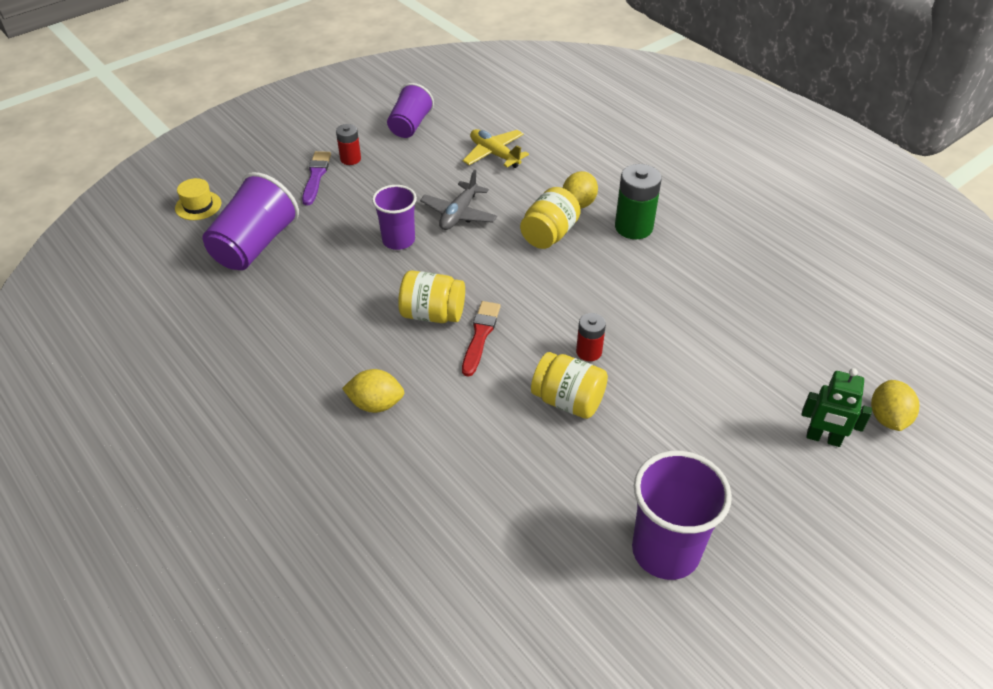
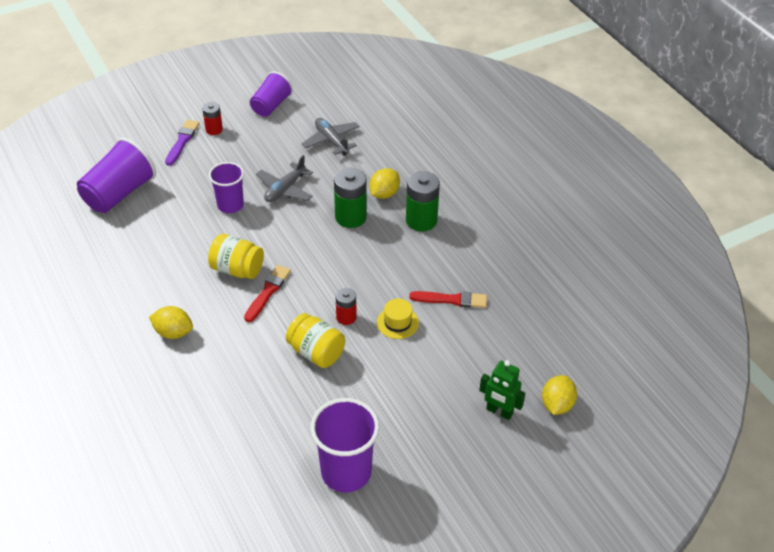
camera: 10 degrees right, 0 degrees up
(198, 206) = (84, 154): yellow hat -> yellow hat (397, 322)
(494, 154) = (331, 141): yellow plane -> grey plane
(549, 234) = (350, 217): yellow jar -> green battery
(707, 312) = (451, 300): none -> red brush

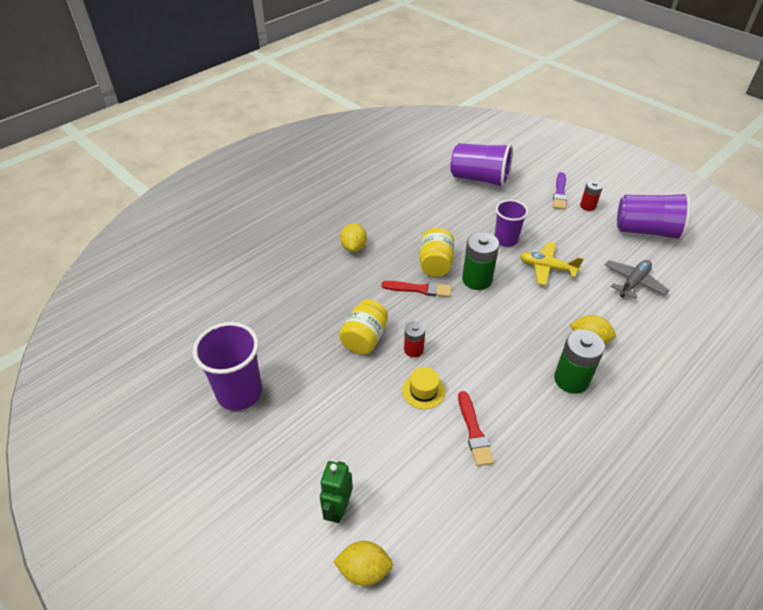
camera: 75 degrees right, 0 degrees up
(182, 141) = (560, 193): purple brush -> purple brush turned 105 degrees clockwise
(271, 106) = (646, 231): purple cup -> purple cup, size x1.53
(285, 189) = (546, 268): grey plane -> yellow plane
(350, 217) = (541, 322): green battery -> green battery (477, 279)

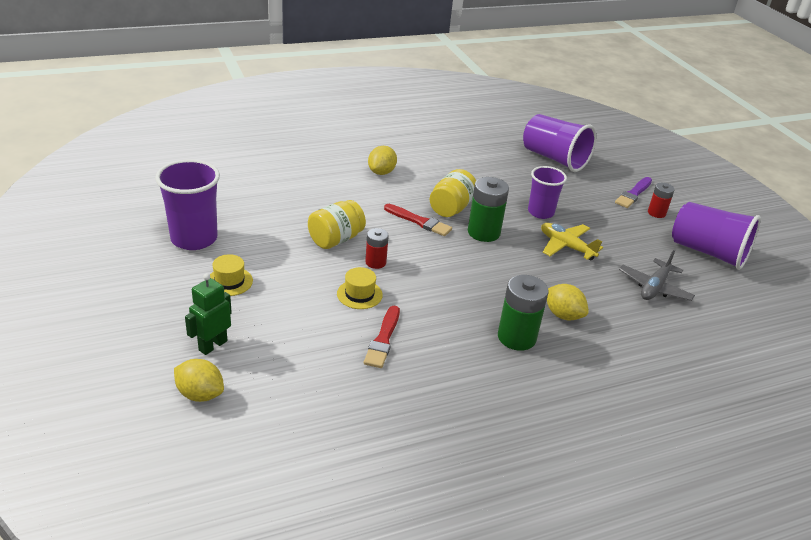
camera: 20 degrees right, 10 degrees down
(304, 428) = (229, 281): none -> yellow hat
(633, 282) = (654, 287): grey plane -> grey plane turned 150 degrees clockwise

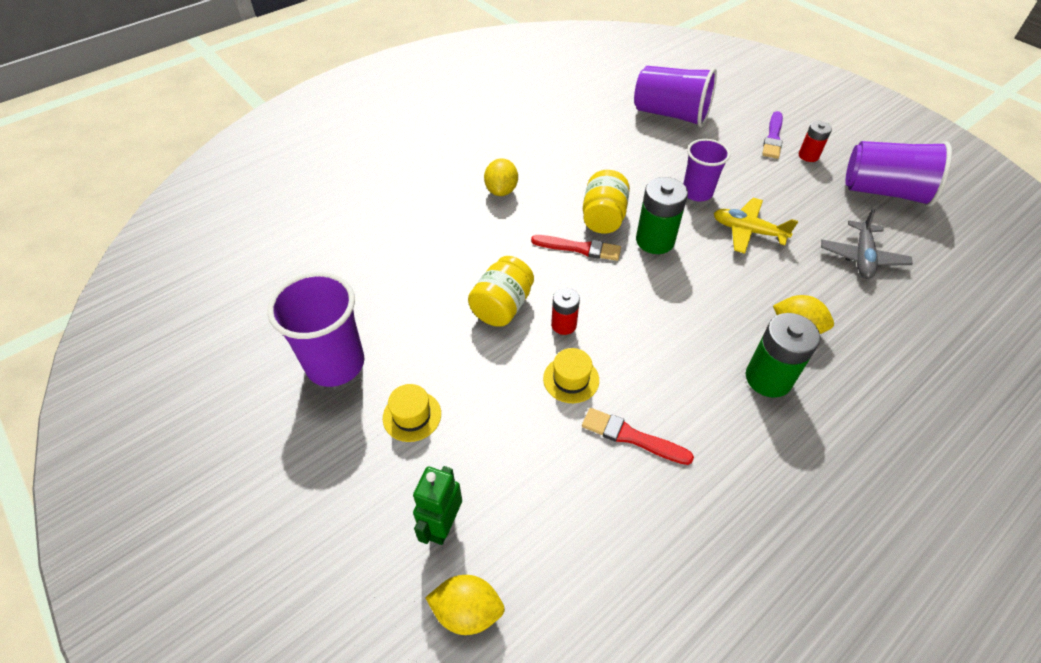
camera: 15 degrees left, 15 degrees up
(383, 339) = (632, 437): red brush -> red brush turned 120 degrees clockwise

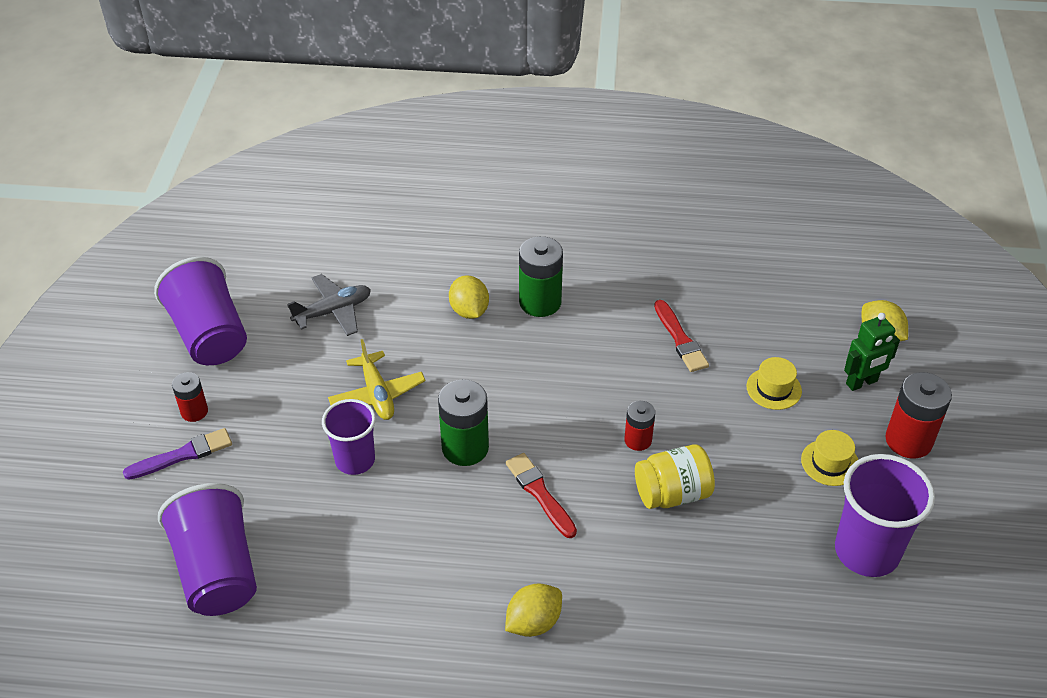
camera: 135 degrees left, 5 degrees down
(359, 492) = (908, 440): none -> red battery
(571, 379) = (680, 400): yellow hat -> yellow hat (774, 389)
(603, 217) = (476, 506): yellow jar -> none

